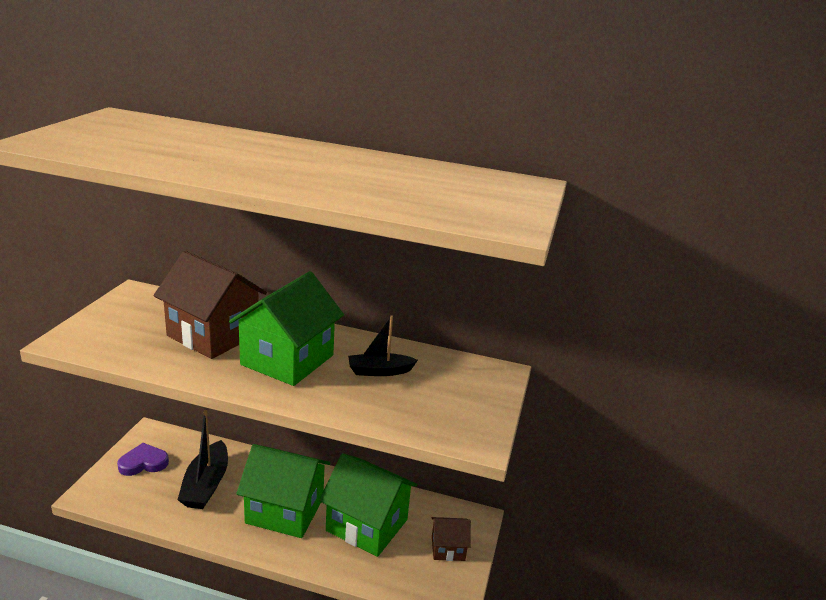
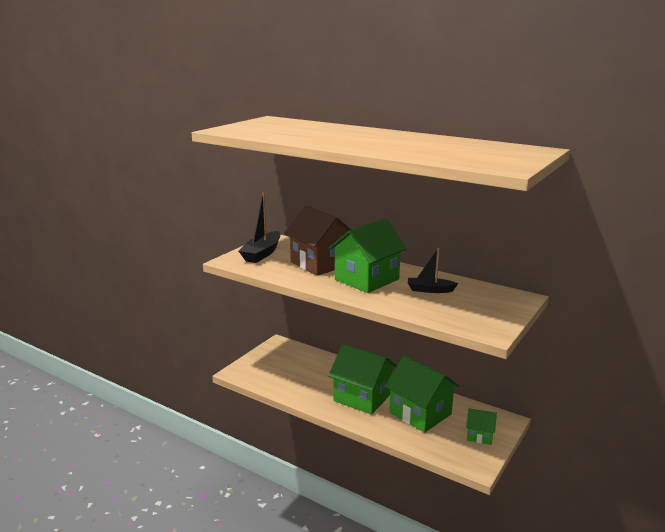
camera: 20 degrees right, 5 degrees down
(143, 463) = (272, 359): purple heart -> none
(206, 485) = (311, 376): black boat -> black boat (262, 253)
(448, 548) = (479, 435): brown house -> green house

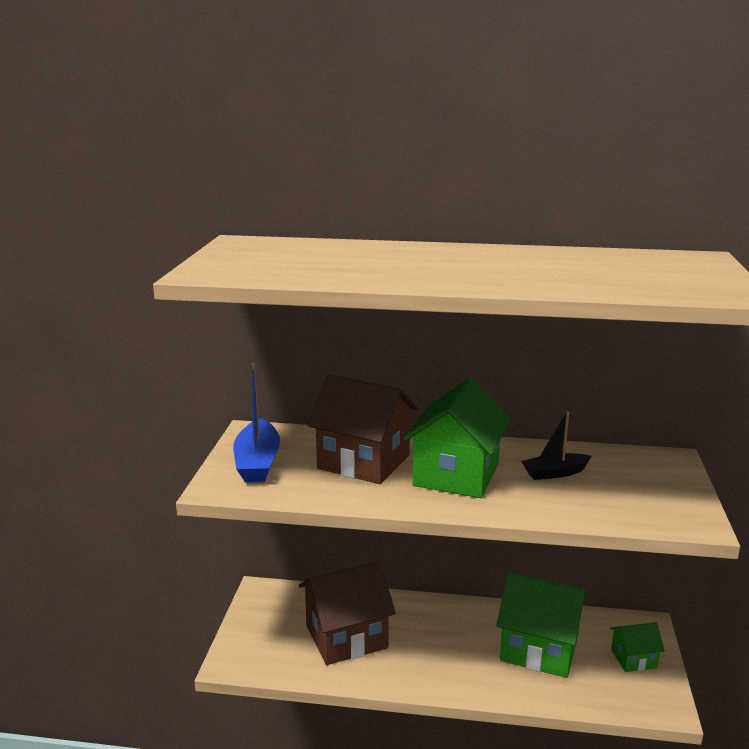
camera: 25 degrees left, 0 degrees up
(262, 253) = (257, 462): black boat -> blue boat
(308, 377) = (346, 637): none -> brown house
(362, 397) = (447, 647): green house -> none

